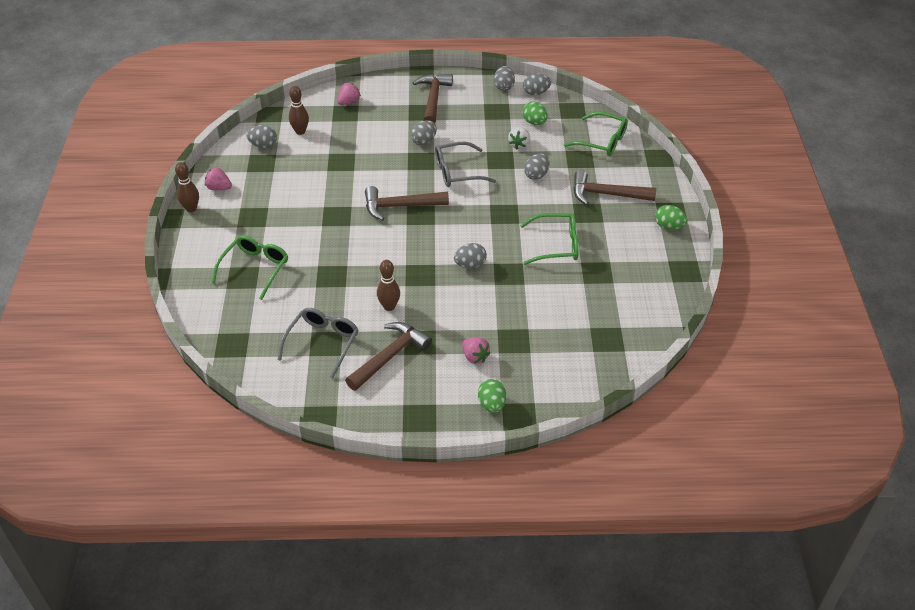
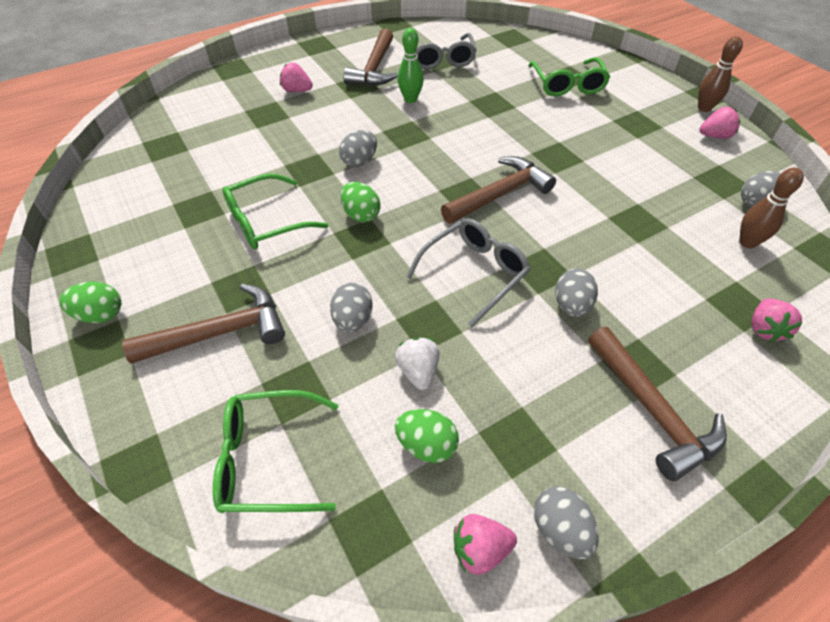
camera: 150 degrees right, 5 degrees up
(389, 306) = (410, 99): brown bowling pin -> green bowling pin
(492, 404) = (260, 67): green egg -> green egg (361, 215)
(536, 93) = (480, 549): grey egg -> pink strawberry

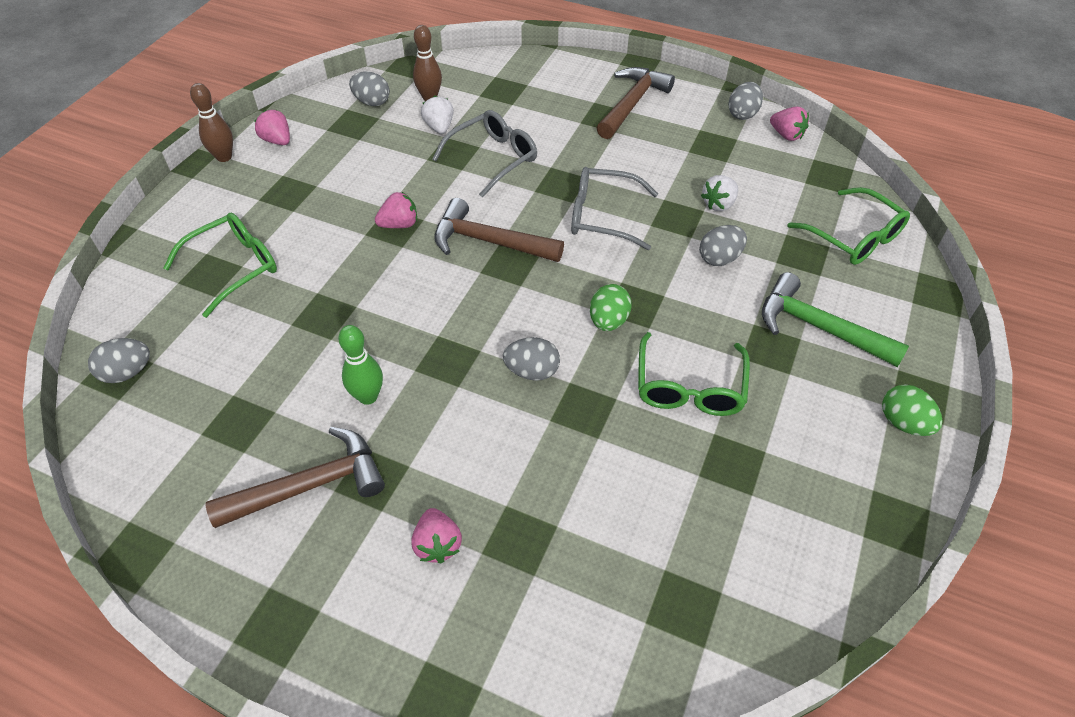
camera: 125 degrees left, 0 degrees up
(220, 333) = (818, 327): brown hammer -> green hammer
(266, 222) = (689, 387): green glasses -> green glasses turned 75 degrees clockwise
(426, 445) = (760, 177): green egg -> none
(441, 59) = (234, 420): grey glasses -> grey glasses (493, 158)
(571, 305) = (582, 158): grey egg -> grey egg (127, 373)
(686, 229) = (439, 127): none -> white strawberry
(764, 329) = (517, 77): pink strawberry -> pink strawberry (399, 224)

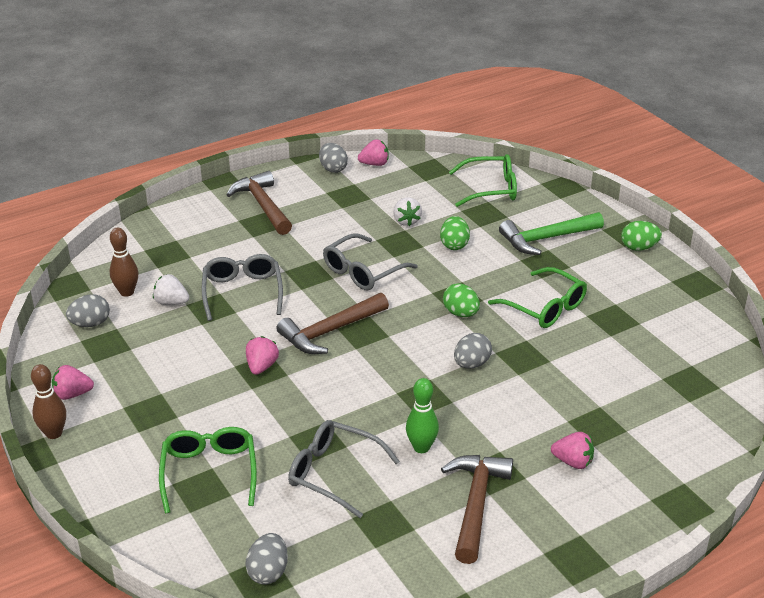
camera: 55 degrees left, 15 degrees down
(286, 349) = (333, 473): none -> grey glasses
(719, 258) = (454, 245): grey egg -> green egg

